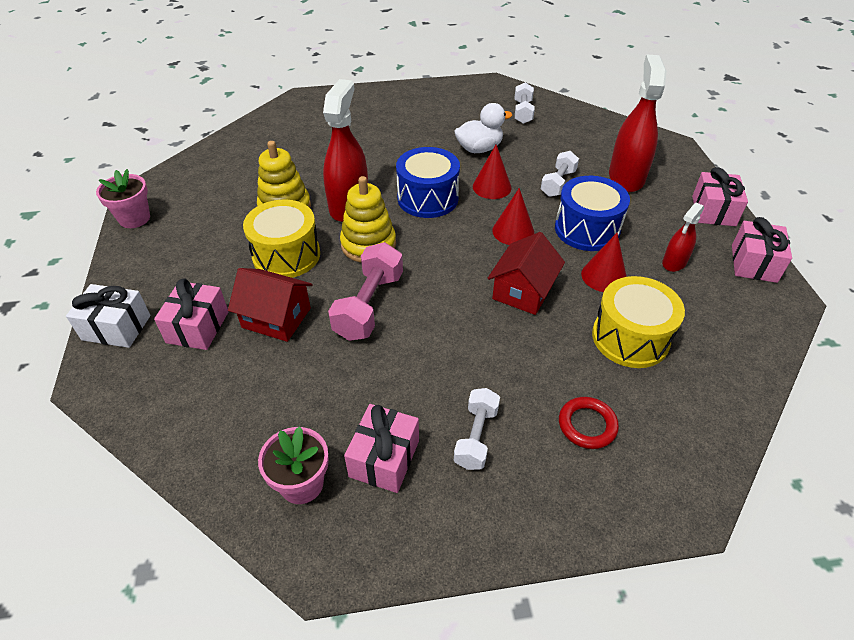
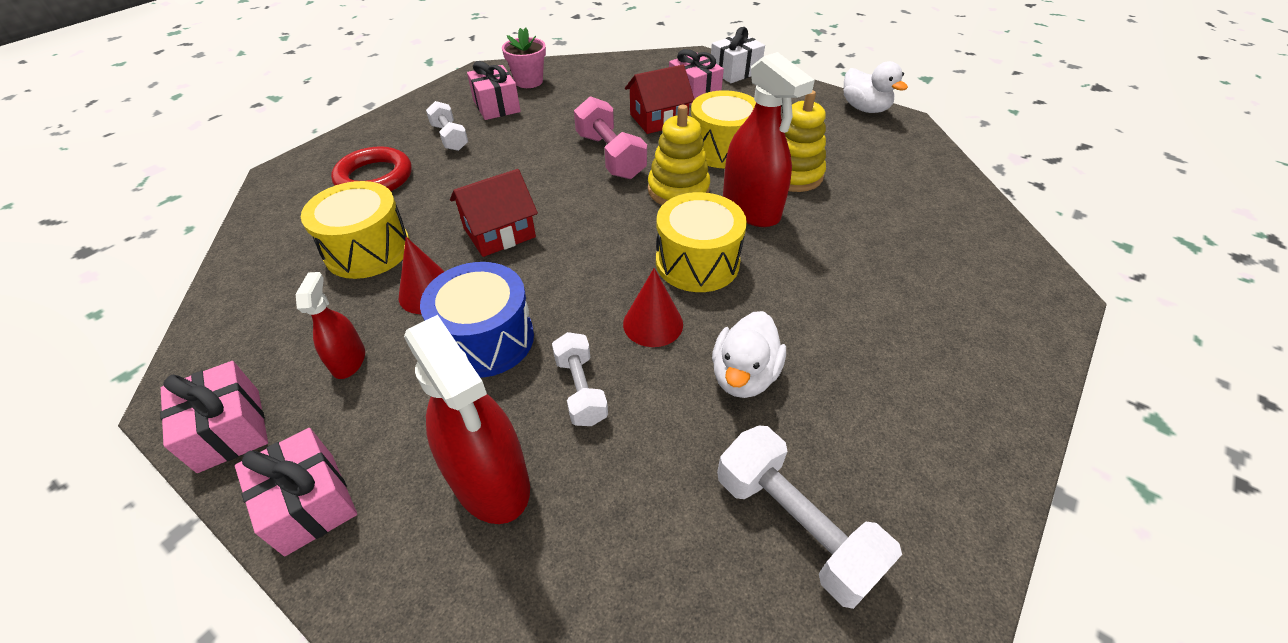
camera: 135 degrees right, 0 degrees up
(134, 218) = (864, 108): pink flower pot -> white duck
(427, 198) = (697, 262): blue drum -> yellow drum
(513, 231) = (567, 283): red cone -> none
(523, 112) = (794, 525): white dumbbell -> white dumbbell, size x1.56
(523, 291) = (499, 232): red house -> red house turned 75 degrees clockwise
(587, 425) = (374, 177): red ring -> red ring, size x1.52

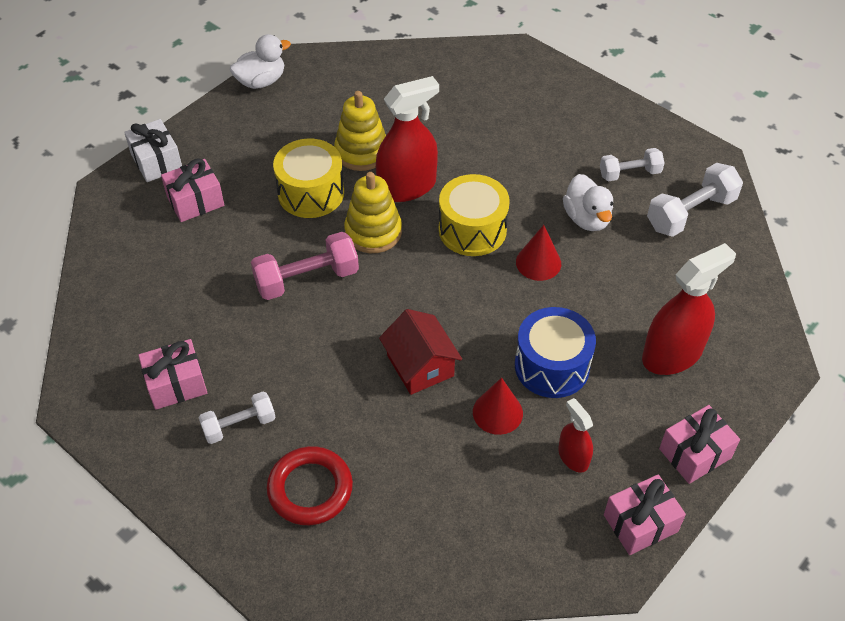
camera: 85 degrees left, 5 degrees up
(349, 361) = (573, 457): red spray bottle -> red spray bottle turned 60 degrees clockwise
(368, 250) = (435, 471): yellow drum -> none
(529, 81) = (121, 354): pink flower pot -> none
(580, 390) = (600, 307): white dumbbell -> white dumbbell (629, 173)
(658, 119) = (244, 236): red house -> none
(743, 375) = (587, 218): white duck -> white duck turned 45 degrees clockwise

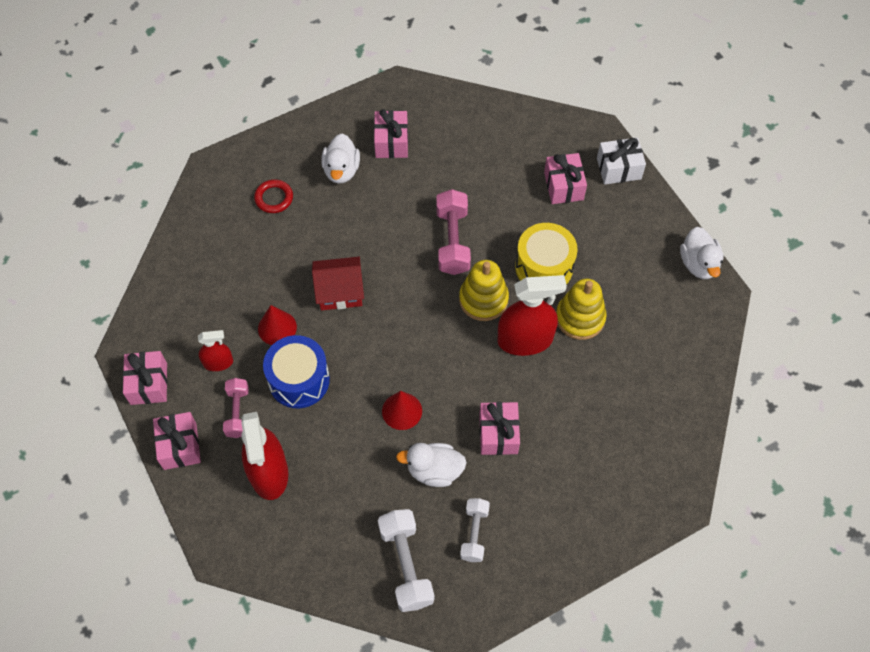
camera: 110 degrees right, 10 degrees up
(239, 425) = (341, 170): white dumbbell -> white duck
(310, 489) = (274, 198): red ring -> red ring, size x0.66
(407, 187) = (525, 340): red spray bottle -> red spray bottle turned 90 degrees counterclockwise
(472, 230) = (457, 374): yellow drum -> none
(521, 181) = (498, 434): none -> pink gift
(622, 411) = (238, 412): none -> pink dumbbell

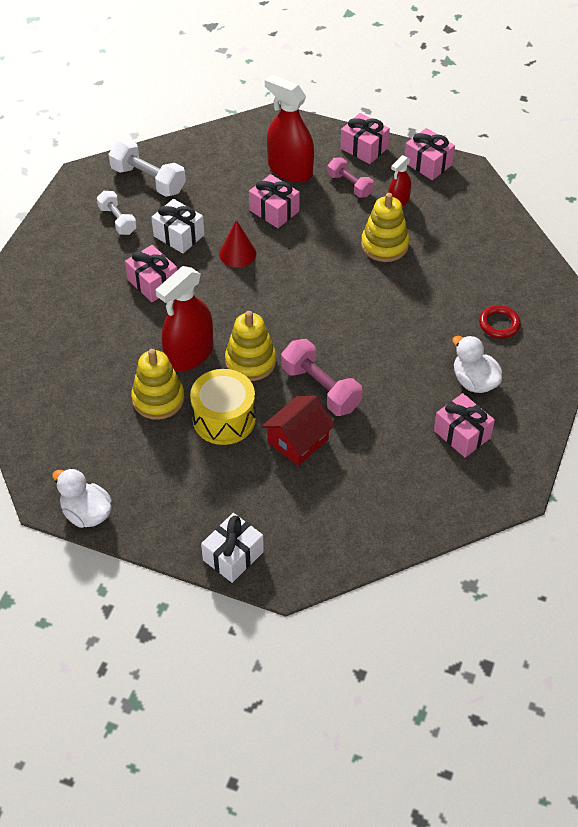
camera: 140 degrees right, 10 degrees down
(277, 328) = (384, 245): red cone -> yellow stacking toy
(299, 380) = (331, 226): blue drum -> none
(340, 291) = (368, 295): red house -> red house (298, 441)
(434, 470) = (179, 235): white duck -> white gift
(563, 186) = (270, 501): pink gift -> pink gift (274, 211)

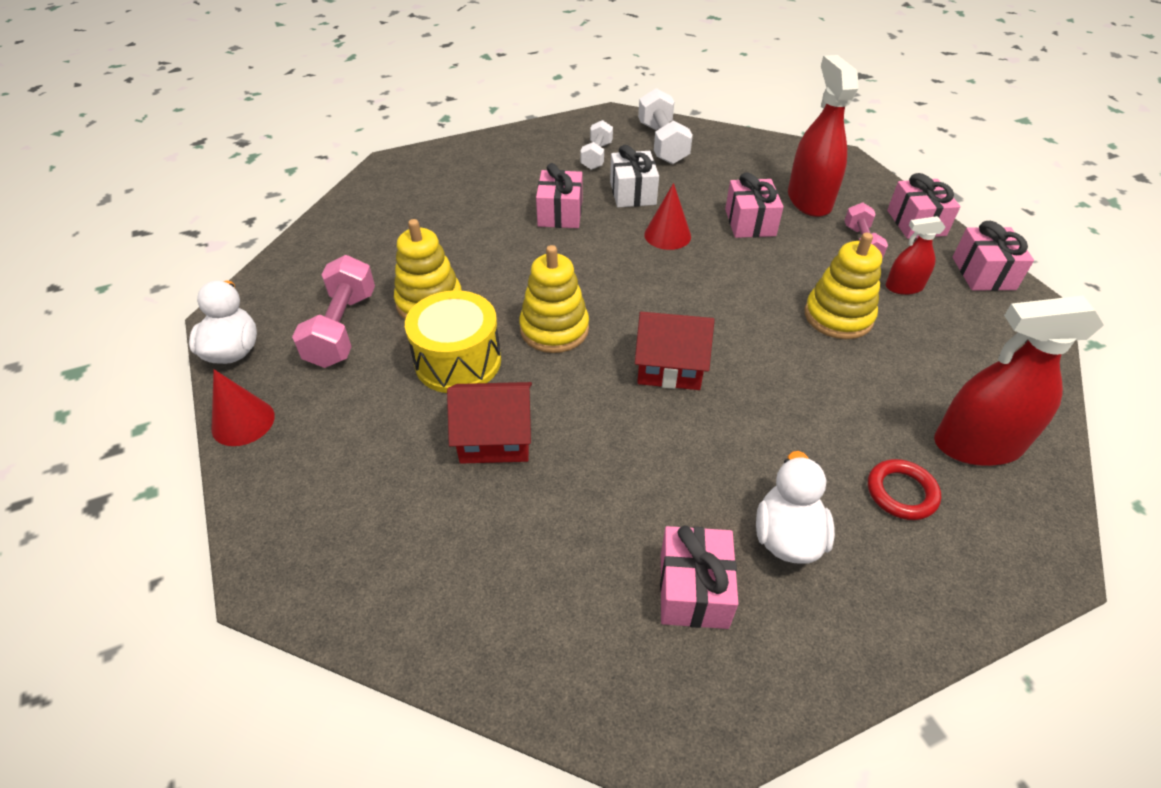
camera: 45 degrees right, 5 degrees down
(157, 539) = (243, 422): none -> red cone
(189, 354) = (509, 286): red spray bottle -> red spray bottle (977, 445)
(233, 556) = (271, 500): white gift -> none
(320, 388) = (589, 404): pink dumbbell -> pink dumbbell (342, 328)
(335, 338) = (670, 367): none -> red house

